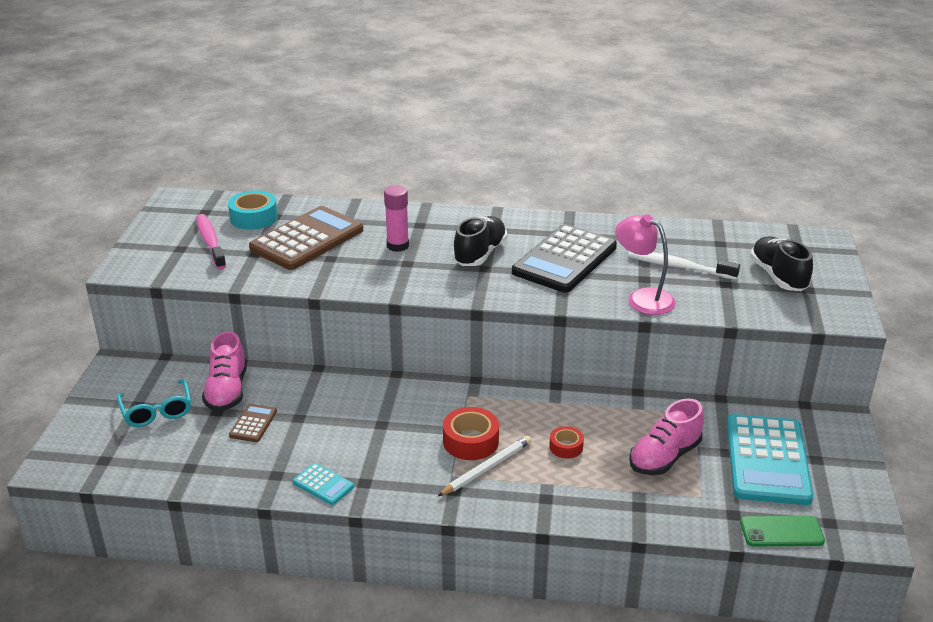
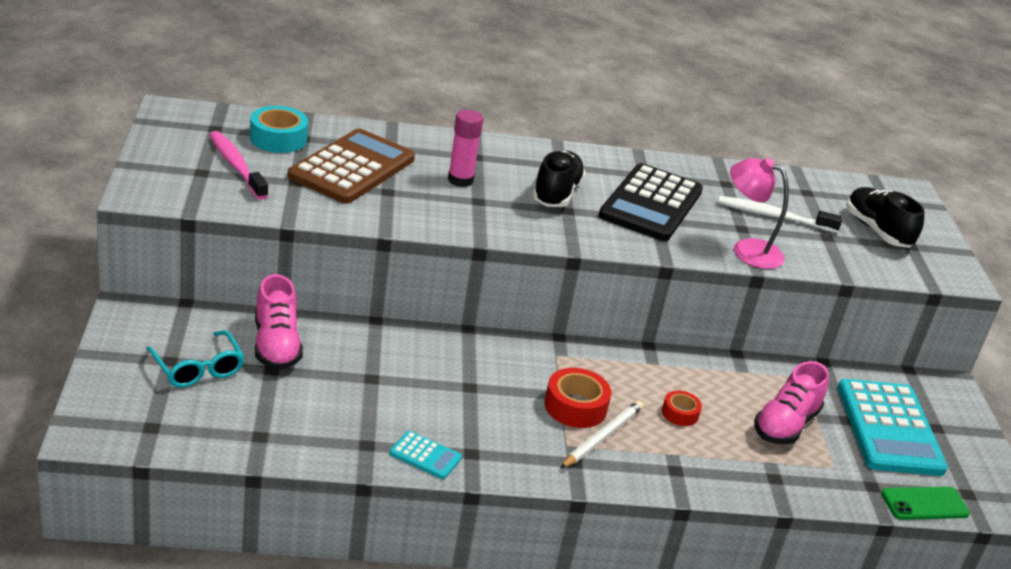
camera: 15 degrees left, 0 degrees up
(253, 423) = (320, 384): brown calculator -> none

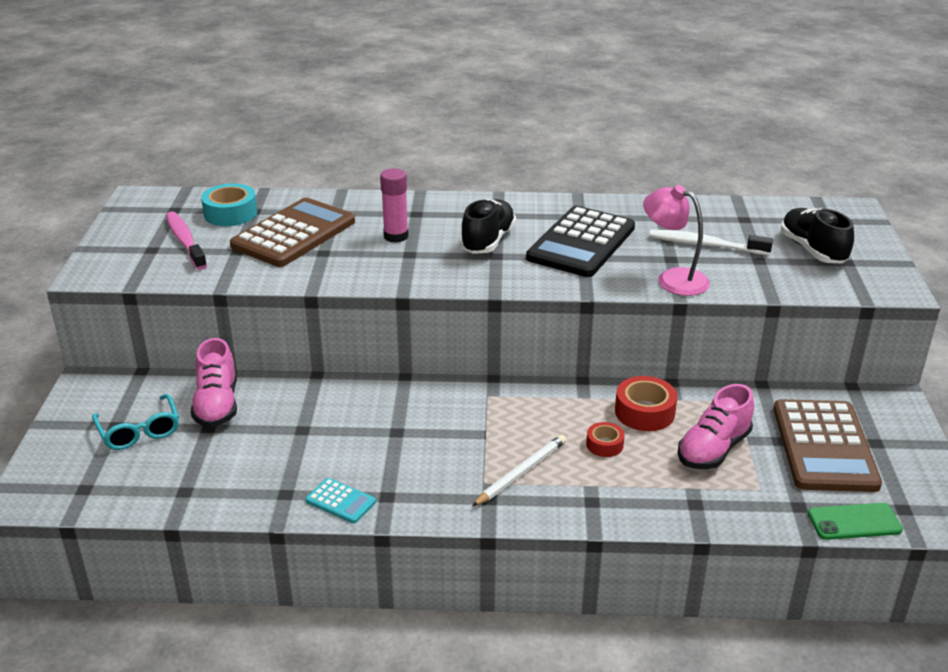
camera: 10 degrees right, 0 degrees up
(575, 406) = (498, 444): red tape -> red tape (644, 412)
(889, 428) = (824, 446): turquoise calculator -> brown calculator

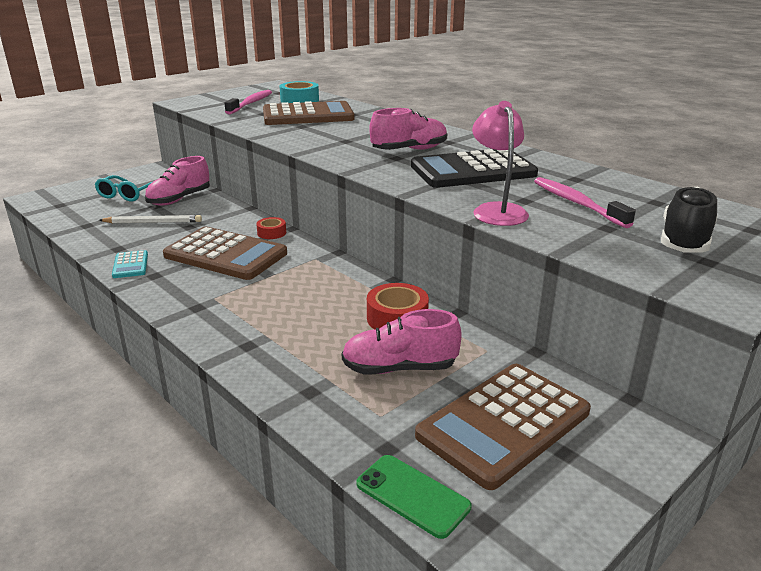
camera: 45 degrees right, 5 degrees down
(396, 236) = (359, 132): pink glue stick -> none
(405, 437) = (225, 255): none -> brown calculator
(488, 241) = (409, 150): black shoe -> pink shoe
(521, 472) = (244, 305): white pencil -> white pencil (153, 222)
(604, 445) = (327, 320): red tape -> red tape (271, 233)
(705, 245) = (577, 203): white toothbrush -> pink toothbrush

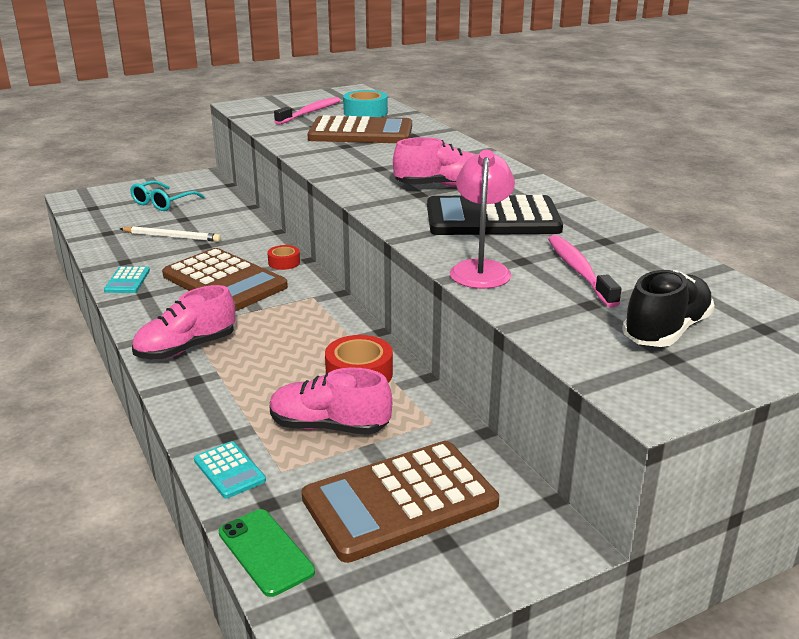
camera: 15 degrees right, 0 degrees up
(179, 199) = (211, 214): pink shoe -> pink shoe (186, 348)
(331, 424) = (229, 470): none -> turquoise calculator

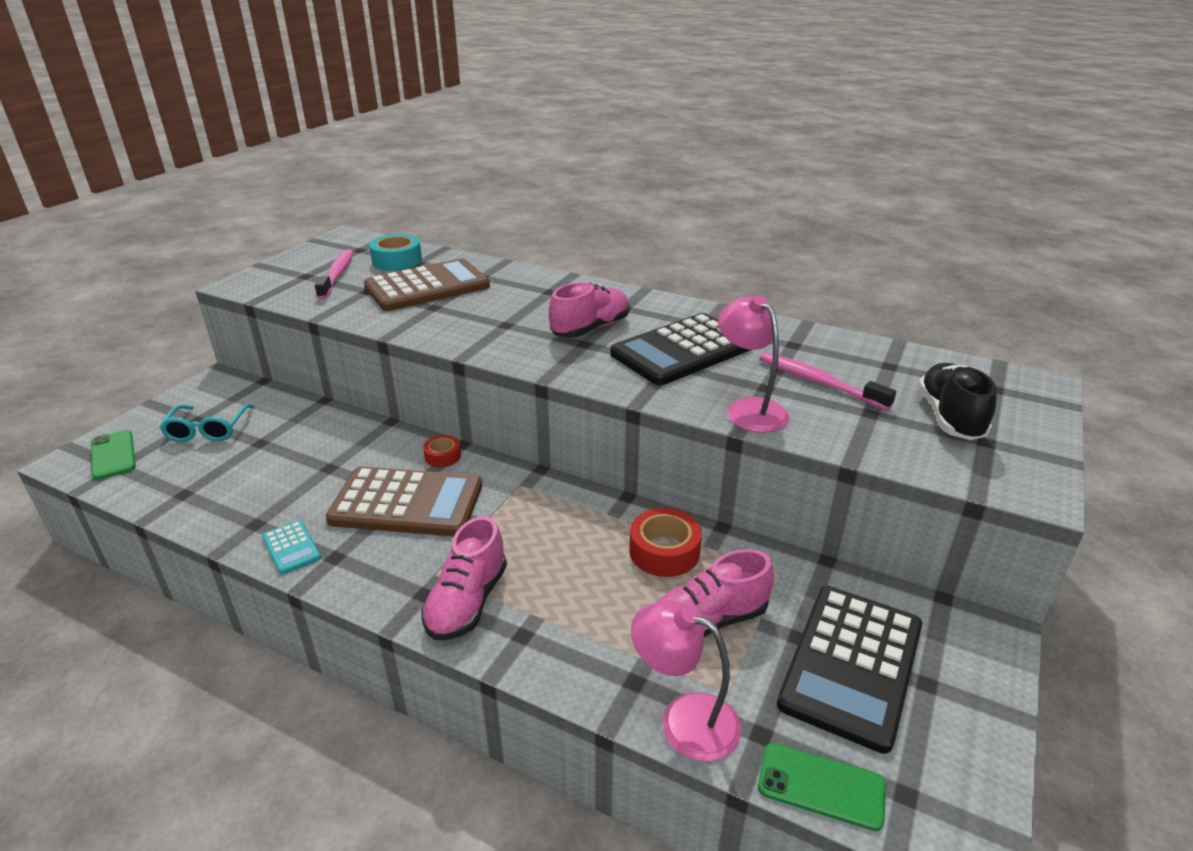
camera: 35 degrees left, 5 degrees up
(98, 201) = (113, 455): none -> green phone
(172, 237) = (275, 470): white pencil -> none
(229, 470) = (684, 719): turquoise calculator -> pink lamp
(400, 501) = (851, 664): brown calculator -> black calculator

